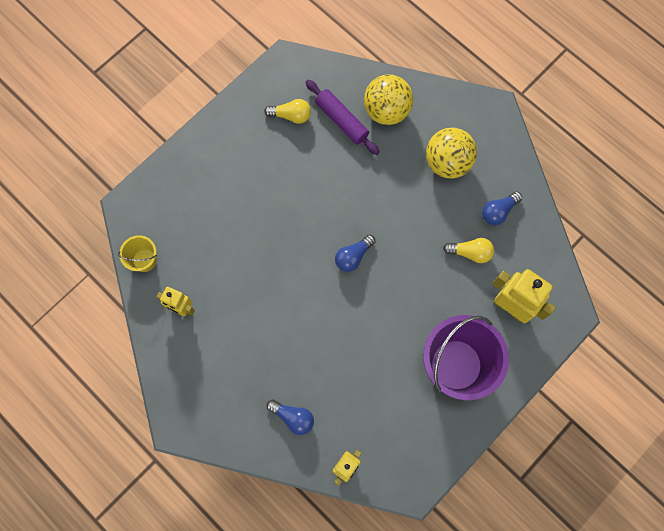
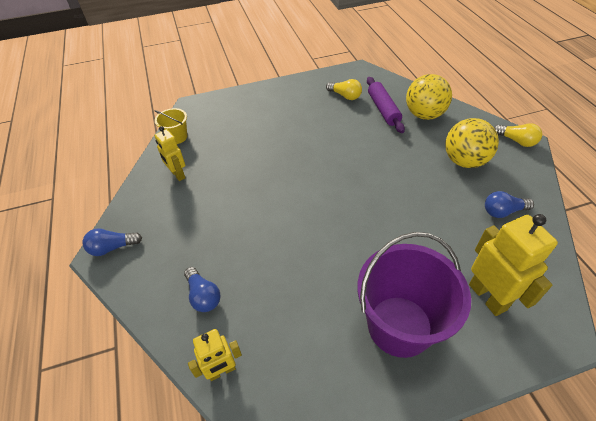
camera: 30 degrees right, 25 degrees down
(353, 256) = (342, 193): blue light bulb -> blue light bulb (112, 247)
(470, 252) = (459, 232): yellow light bulb -> yellow light bulb (516, 141)

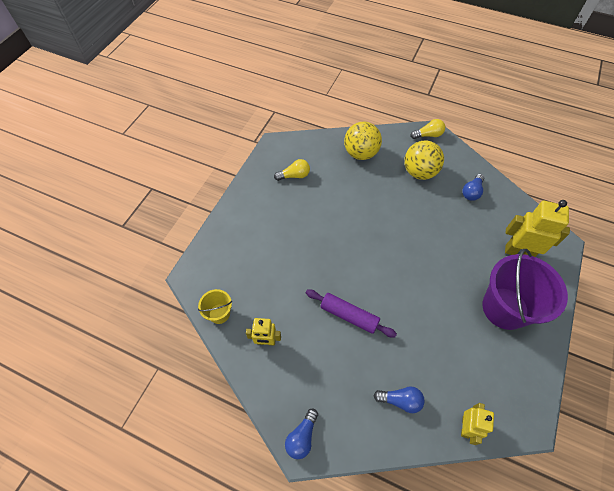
camera: 50 degrees left, 10 degrees up
(383, 109) = (332, 168): purple rolling pin -> purple rolling pin (349, 315)

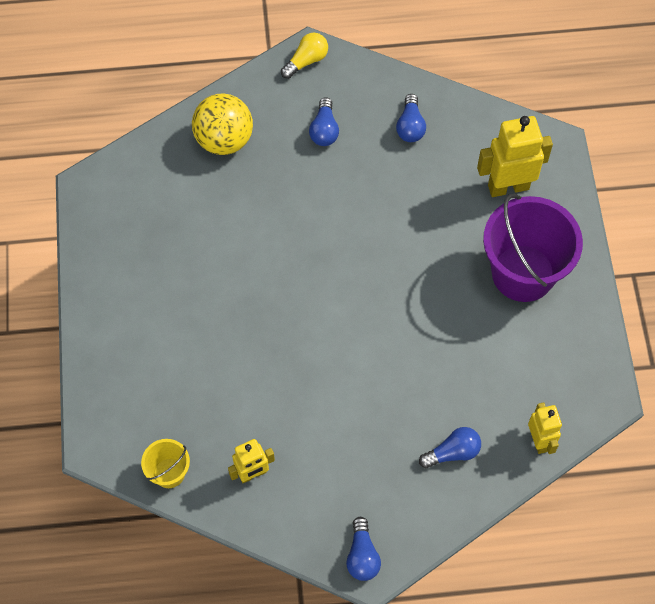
camera: 30 degrees left, 5 degrees up
(294, 176) = (147, 224): yellow light bulb -> none
(349, 315) = (338, 385): purple rolling pin -> none
(419, 172) = (324, 130): yellow ball -> blue light bulb

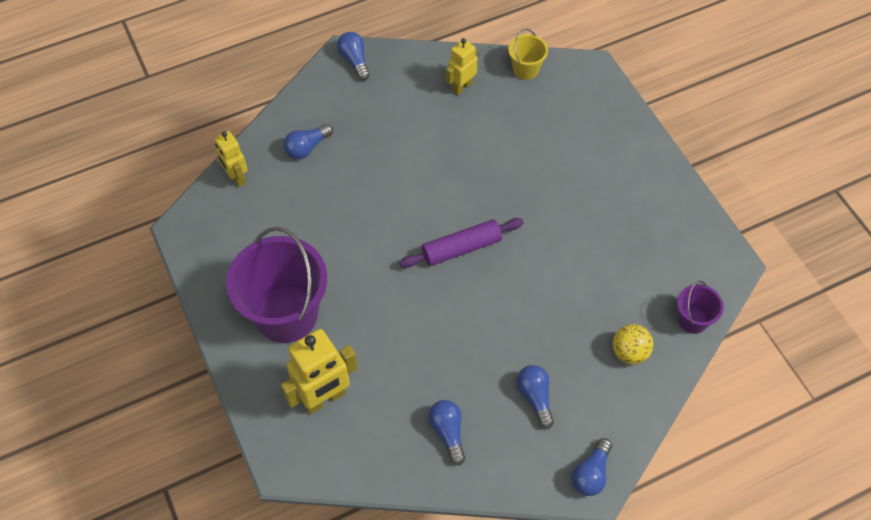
camera: 160 degrees right, 5 degrees down
(153, 148) = (692, 320): none -> purple bucket
(224, 140) = (629, 352): yellow ball -> yellow ball, size x0.62
(306, 61) = (591, 474): yellow light bulb -> blue light bulb
(332, 283) = (461, 248): none -> purple rolling pin

